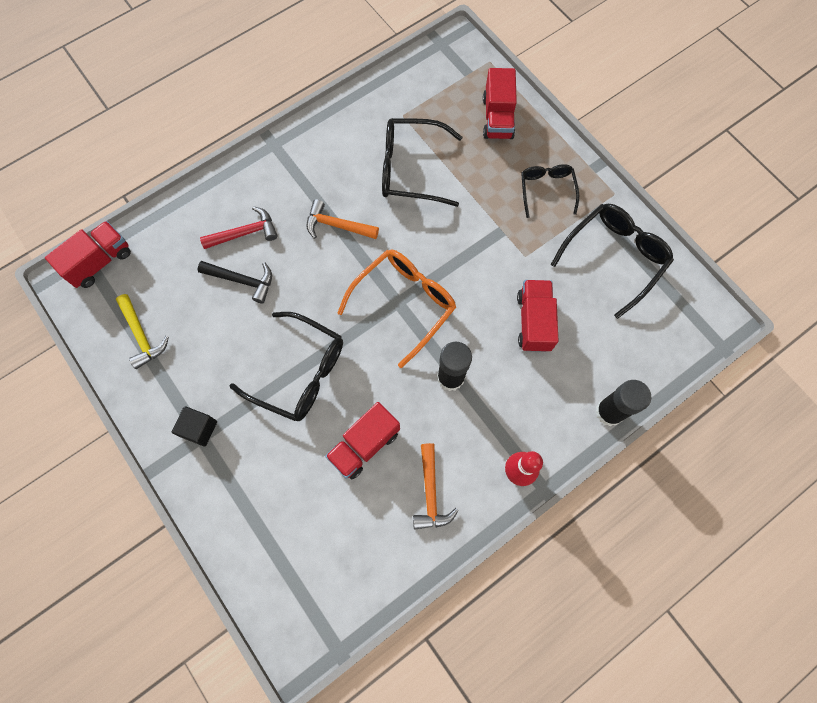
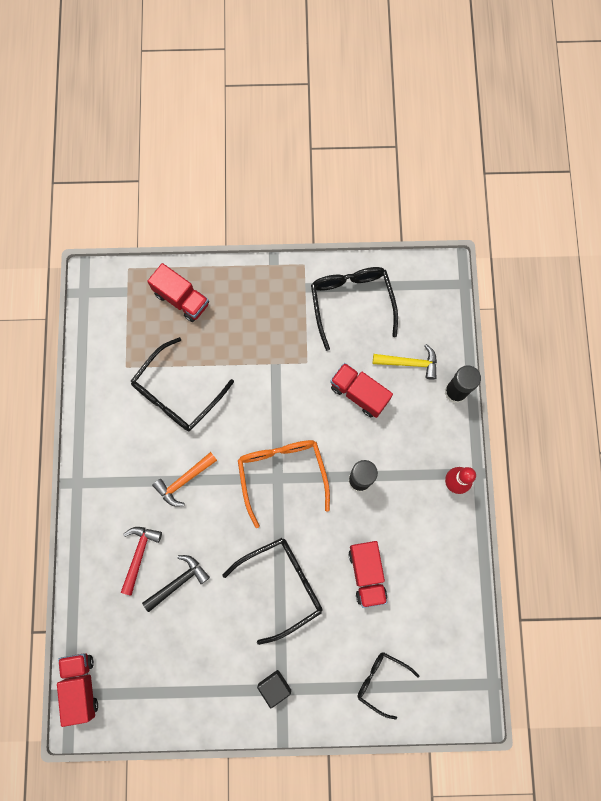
camera: 55 degrees left, 5 degrees up
(142, 336) = (169, 687): yellow hammer -> yellow hammer (409, 363)
(431, 493) = (430, 551): orange hammer -> none
(546, 190) = (267, 309): black glasses -> black glasses (381, 681)

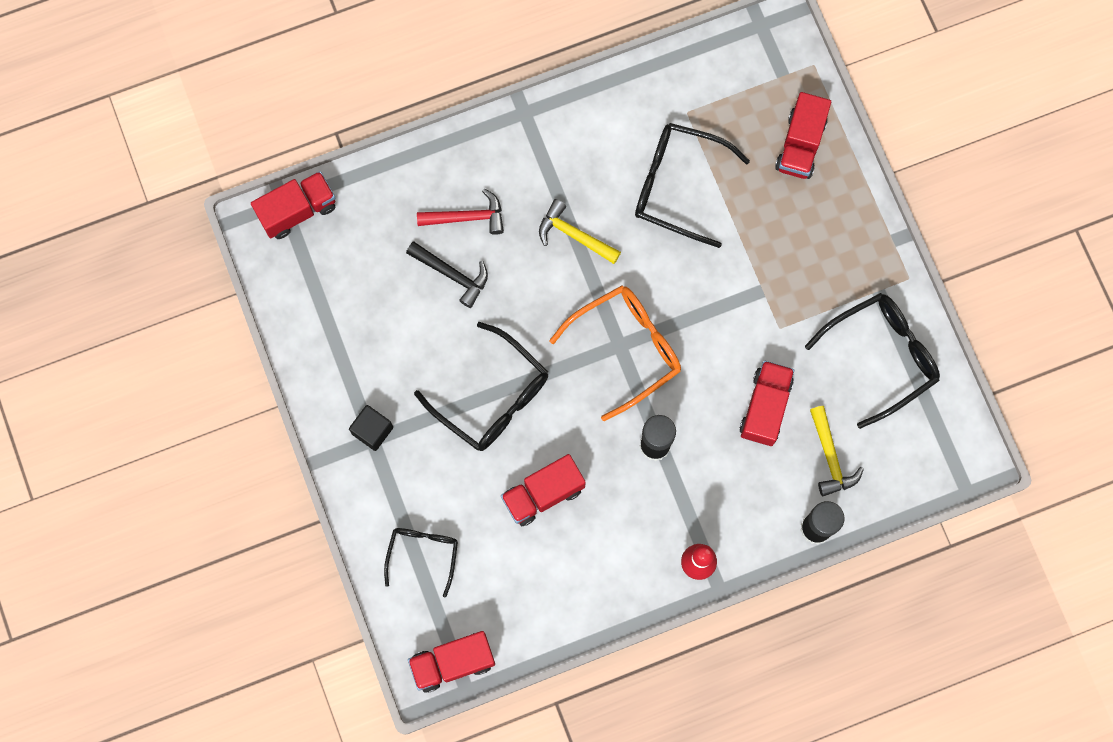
camera: 70 degrees right, 0 degrees up
(184, 481) = (574, 235): orange hammer -> yellow hammer
(469, 687) = (453, 663): none -> red truck

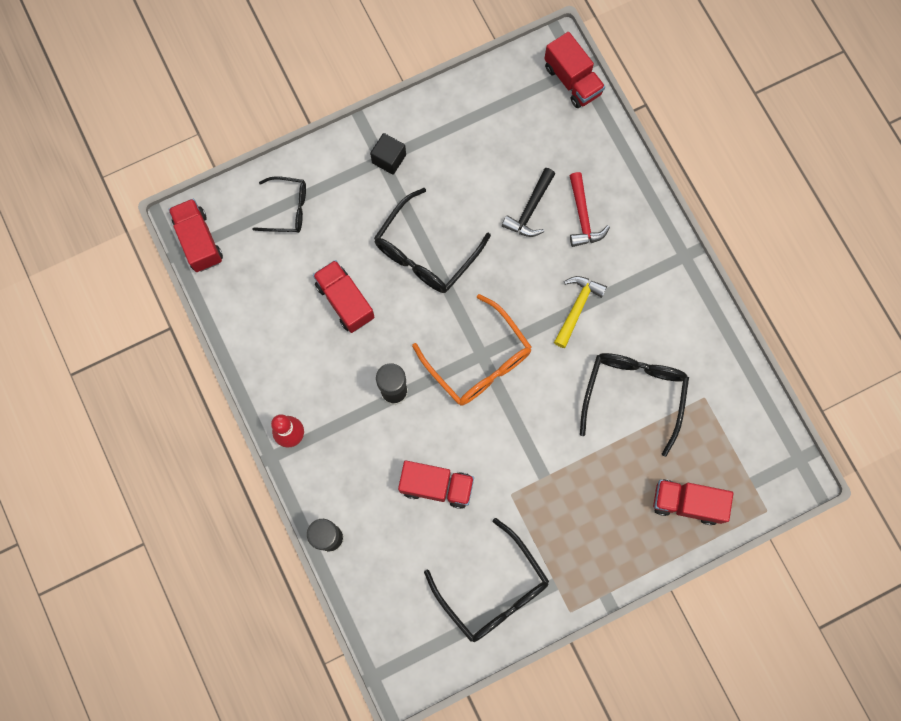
camera: 85 degrees right, 0 degrees up
(830, 457) = (395, 548): yellow hammer -> none

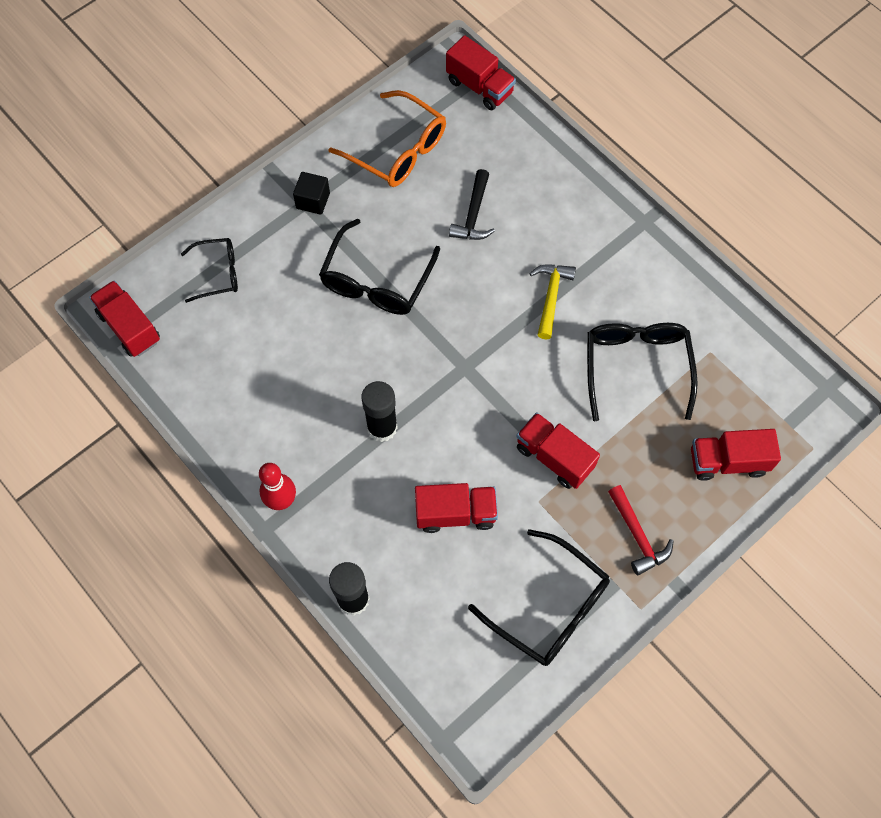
camera: 15 degrees left, 10 degrees down
(345, 301) = (304, 349): red truck -> red truck (554, 457)
(479, 361) = (464, 374): orange glasses -> orange glasses (398, 150)
(583, 217) = (529, 209): red hammer -> red hammer (638, 536)

